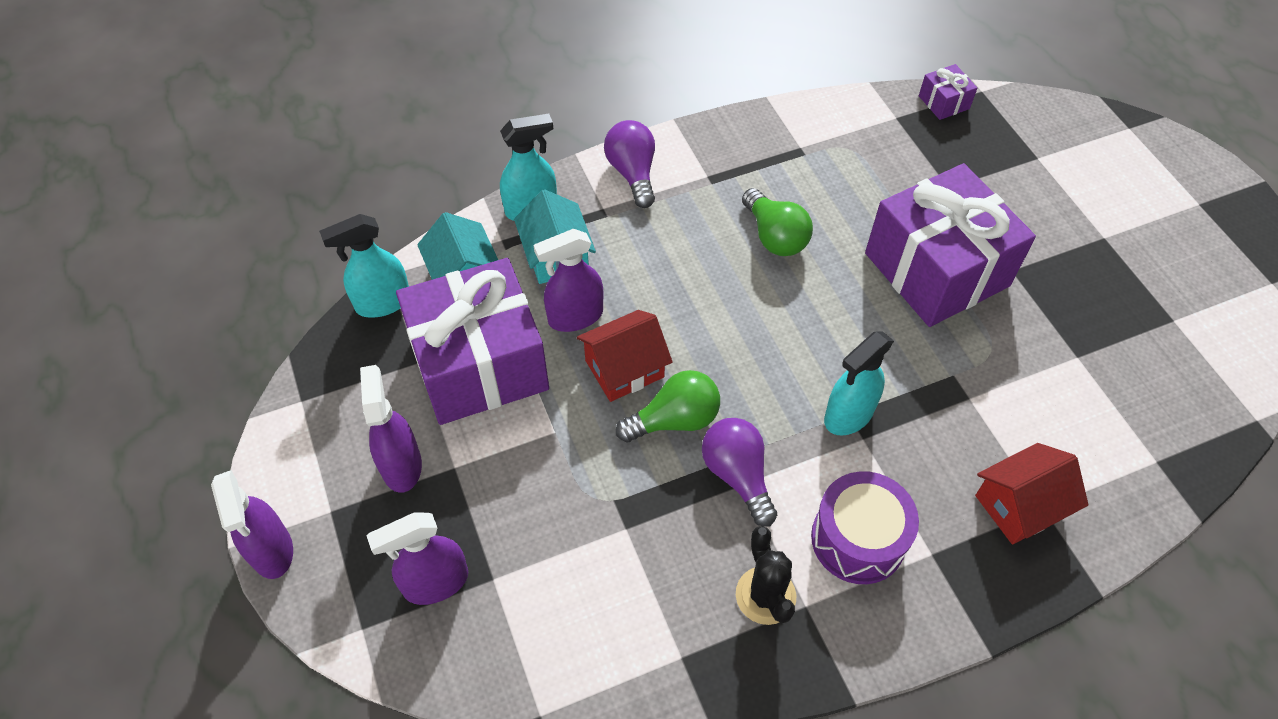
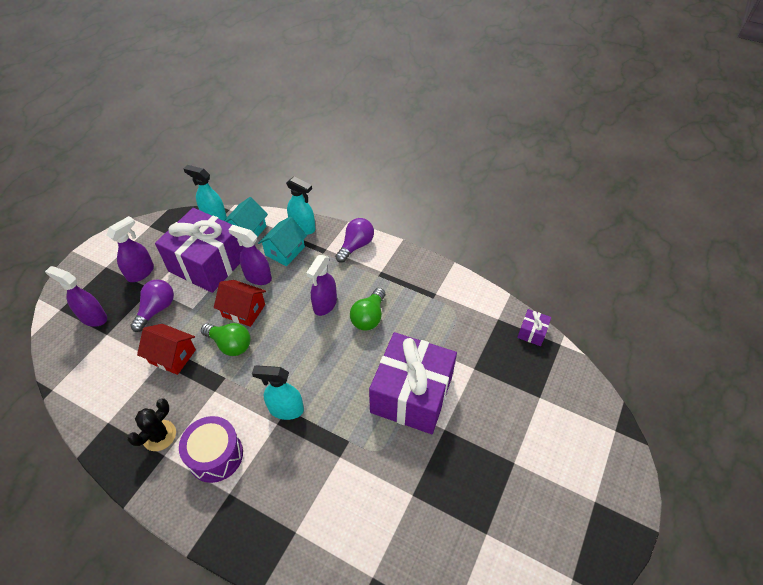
camera: 50 degrees right, 5 degrees down
(272, 551) = (77, 262): purple spray bottle -> purple spray bottle (325, 305)
(737, 475) = (217, 386): purple light bulb -> purple light bulb (157, 309)
(1019, 506) = (288, 519): red house -> red house (172, 356)

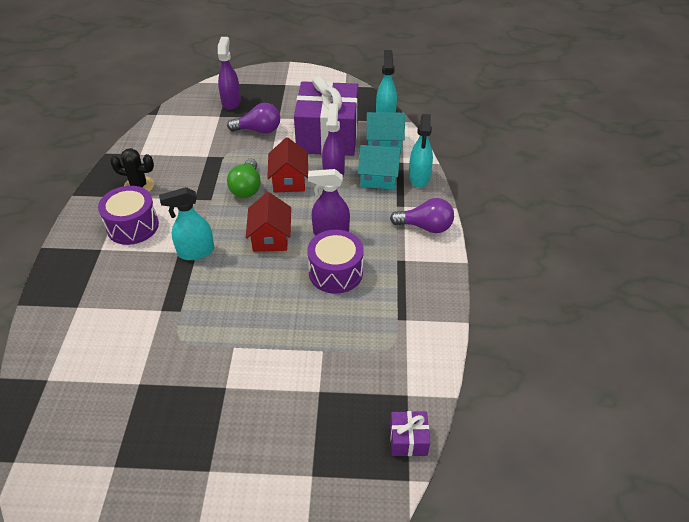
camera: 65 degrees right, 5 degrees down
(141, 272) = (291, 104): purple spray bottle -> none
(172, 356) = (217, 160): red house -> red house (270, 237)
(285, 409) = (195, 252): turquoise spray bottle -> turquoise spray bottle turned 90 degrees counterclockwise
(369, 317) = (335, 272): green light bulb -> purple drum
(411, 394) = (256, 343): purple gift -> none

